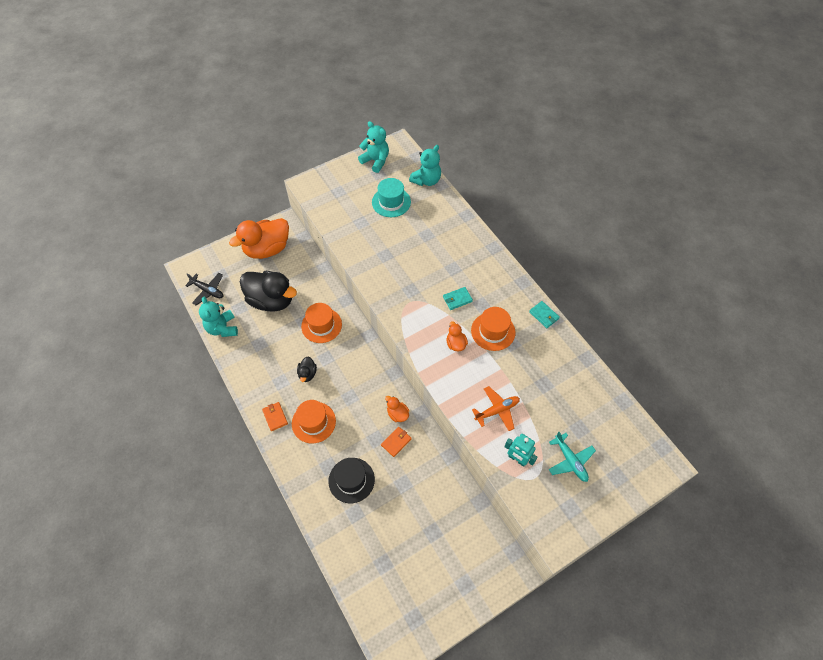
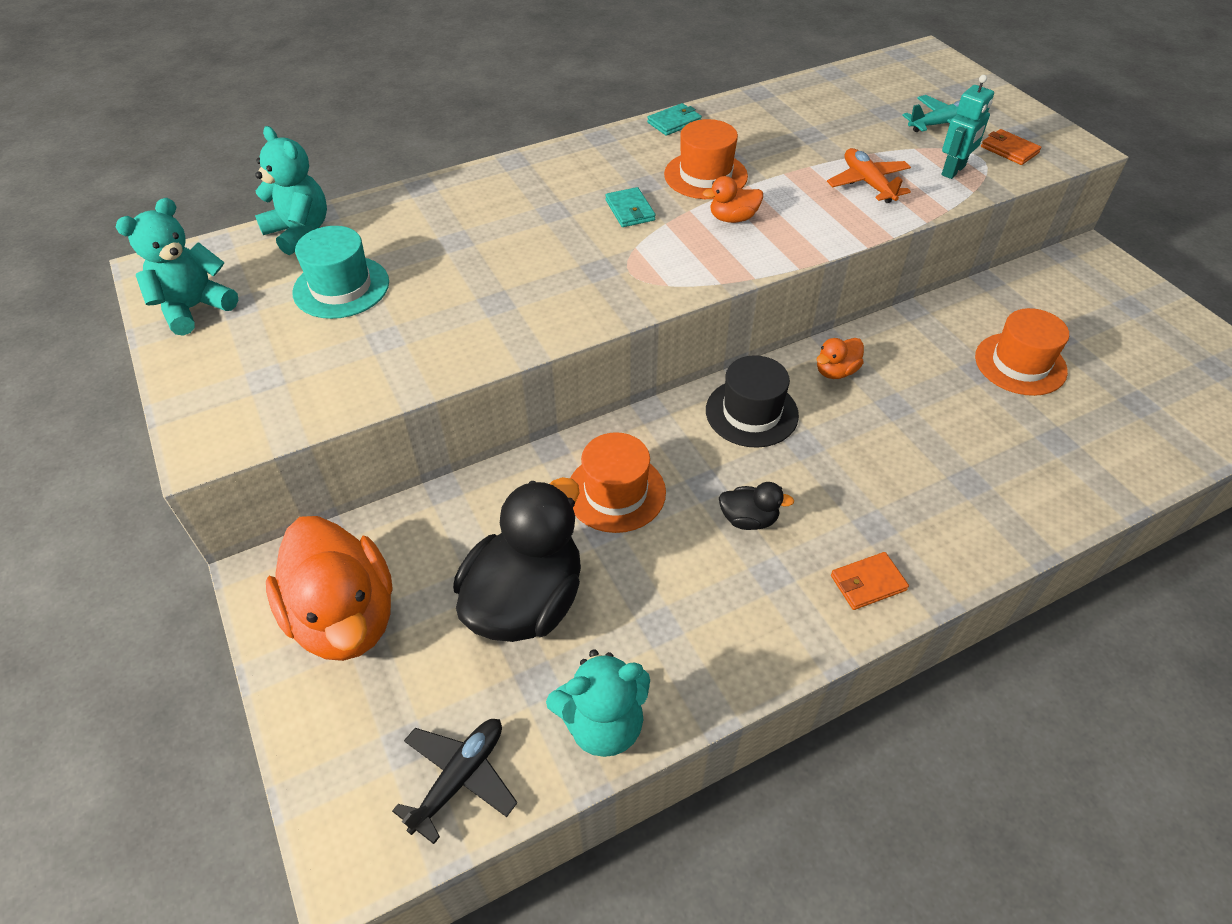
camera: 85 degrees left, 10 degrees down
(313, 422) = (872, 507): orange hat -> orange hat (1020, 364)
(351, 480) = (991, 444): black hat -> black hat (751, 412)
(396, 442) = (896, 376): orange wallet -> orange wallet (1009, 150)

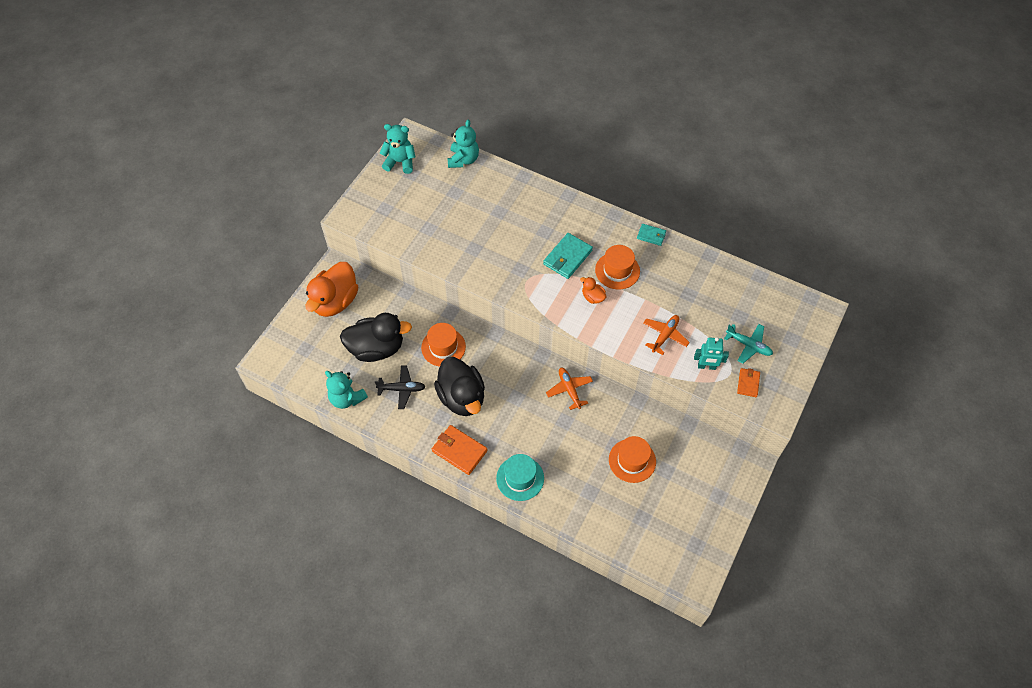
camera: 55 degrees right, 10 degrees up
(341, 287) = (444, 196): turquoise hat -> turquoise hat (520, 478)
(459, 778) = (304, 370): black plane -> black plane (402, 389)
(630, 210) = (567, 257): turquoise wallet -> turquoise wallet, size x1.69
(749, 519) = (462, 397): black duck -> black duck, size x2.27
(751, 412) = (519, 370): black hat -> none
(836, 371) = (569, 390): orange duck -> orange plane
(868, 583) = (459, 451): orange wallet -> orange wallet, size x1.69

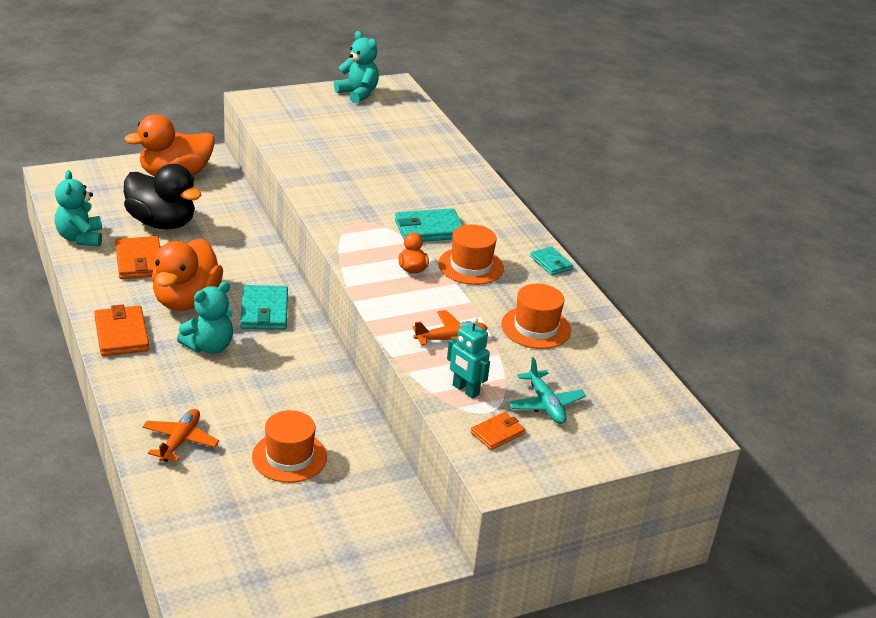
camera: 35 degrees right, 25 degrees down
(402, 389) = (139, 261): black plane -> orange wallet
(443, 347) = (225, 257): orange hat -> orange hat (536, 327)
(462, 397) = (186, 300): black duck -> orange duck
(463, 160) = (423, 120): turquoise teddy bear -> turquoise teddy bear (209, 347)
(510, 371) = (264, 311): none -> turquoise wallet
(520, 478) = (147, 392): turquoise hat -> none
(569, 390) = (306, 360): orange plane -> orange plane (180, 441)

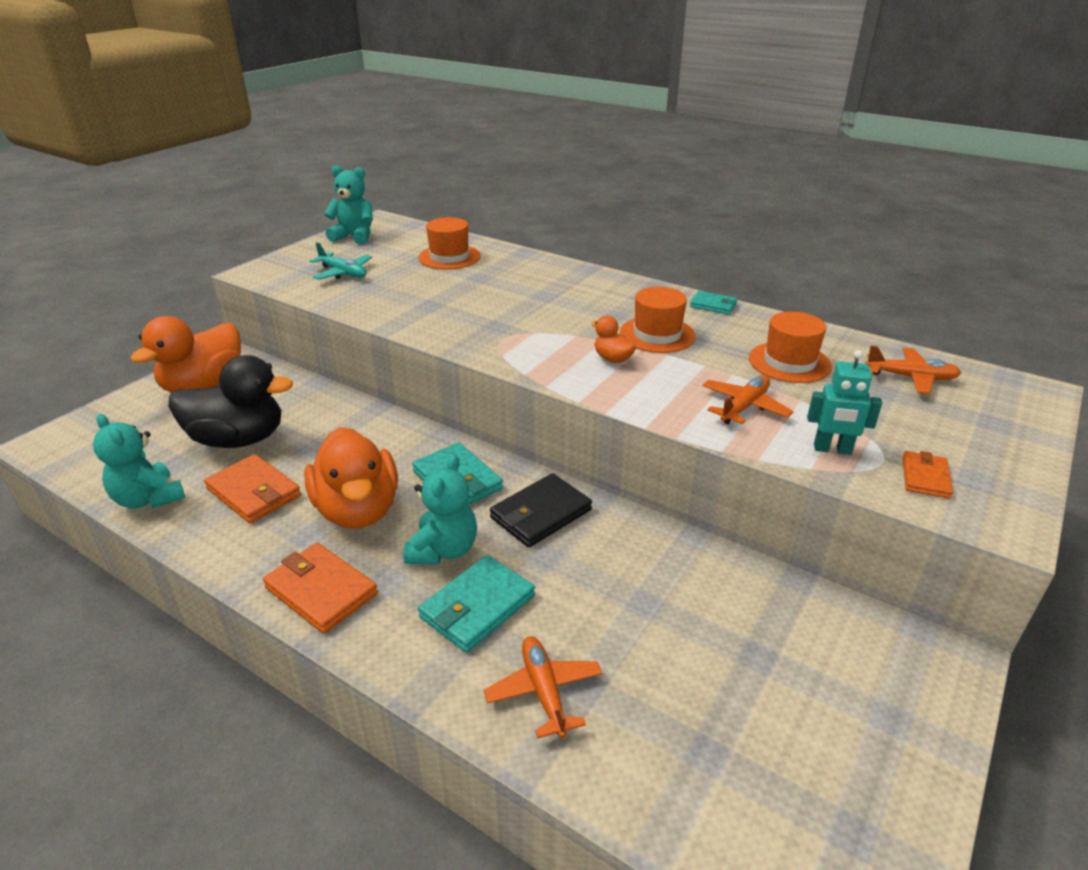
camera: 30 degrees left, 0 degrees up
(289, 457) = (682, 632): orange hat -> orange hat (449, 257)
(290, 356) = (541, 514): none -> black wallet
(429, 229) = (576, 319): turquoise wallet -> turquoise wallet (477, 607)
(545, 404) = (910, 426): turquoise plane -> turquoise plane (343, 273)
(610, 378) = (911, 377): none -> orange plane

